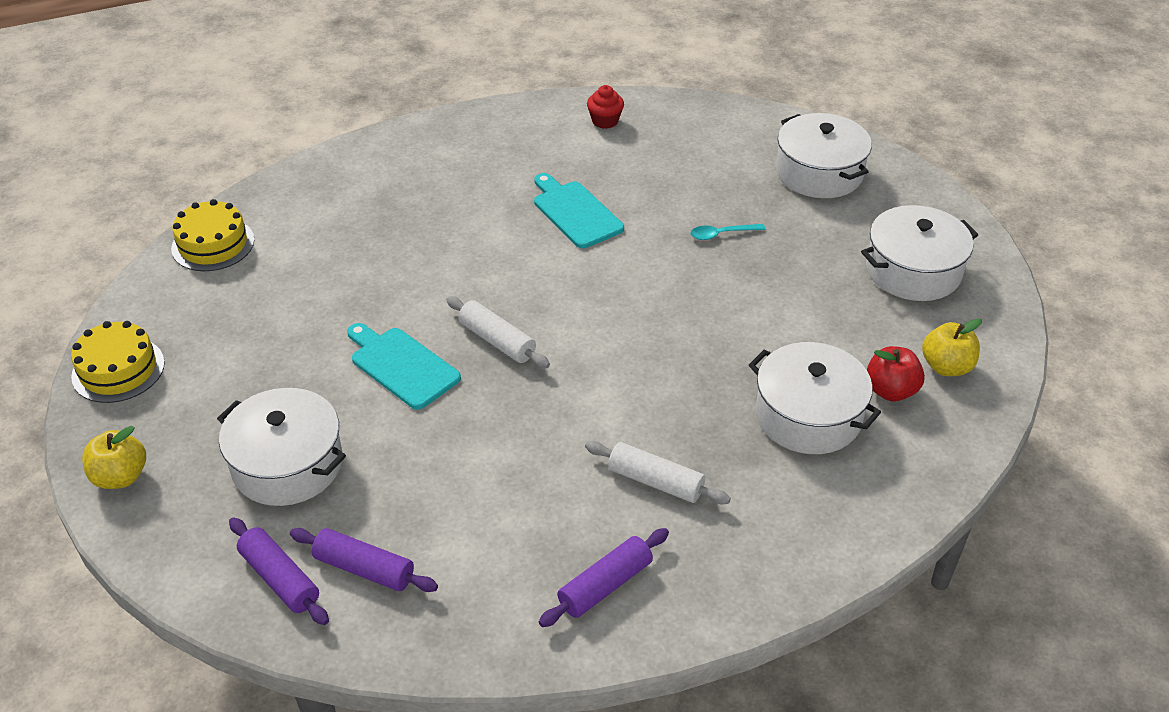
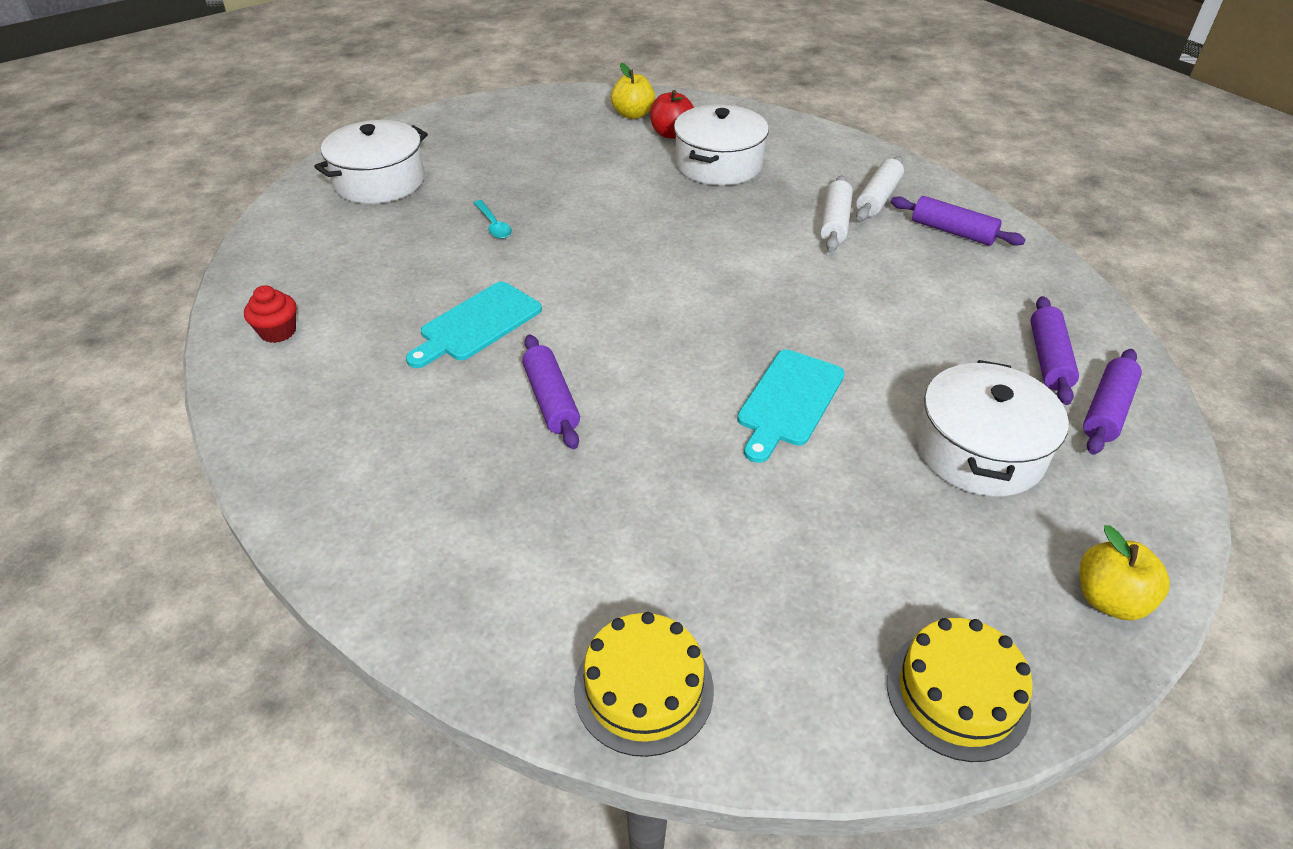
camera: 105 degrees left, 0 degrees up
(467, 240) = (551, 400): none -> purple rolling pin
(497, 341) = (715, 340): white rolling pin -> white rolling pin (878, 198)
(913, 270) = (520, 131): white pot -> none

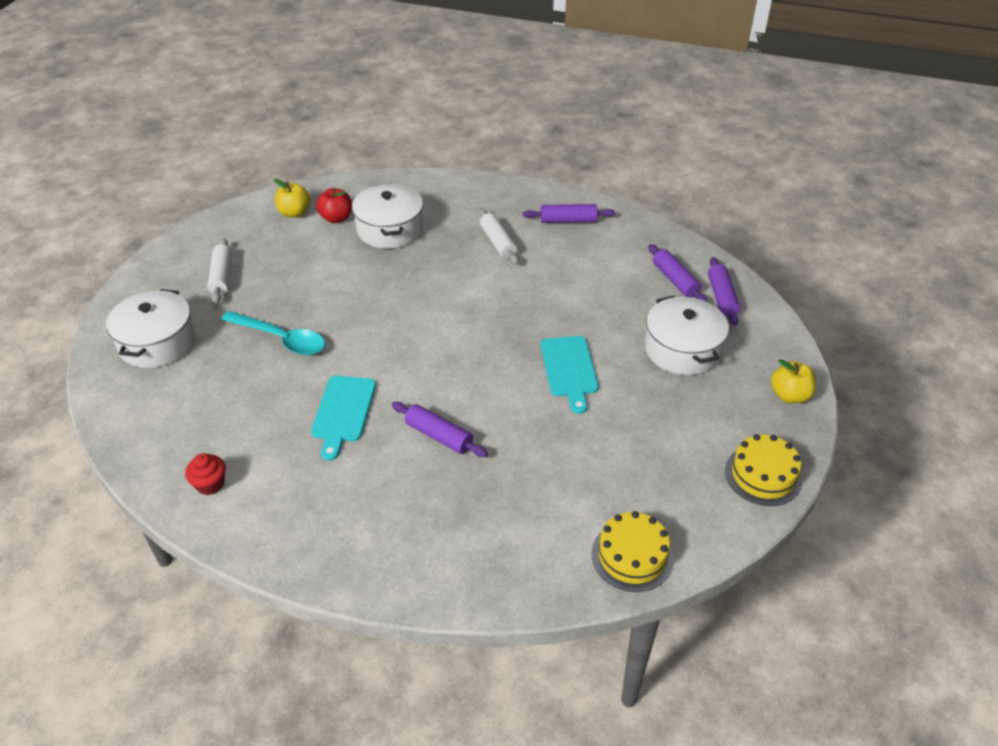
camera: 35 degrees left, 0 degrees up
(494, 225) = (281, 339): turquoise spoon -> turquoise spoon, size x1.94
(878, 198) = (508, 214): white rolling pin -> white rolling pin (222, 277)

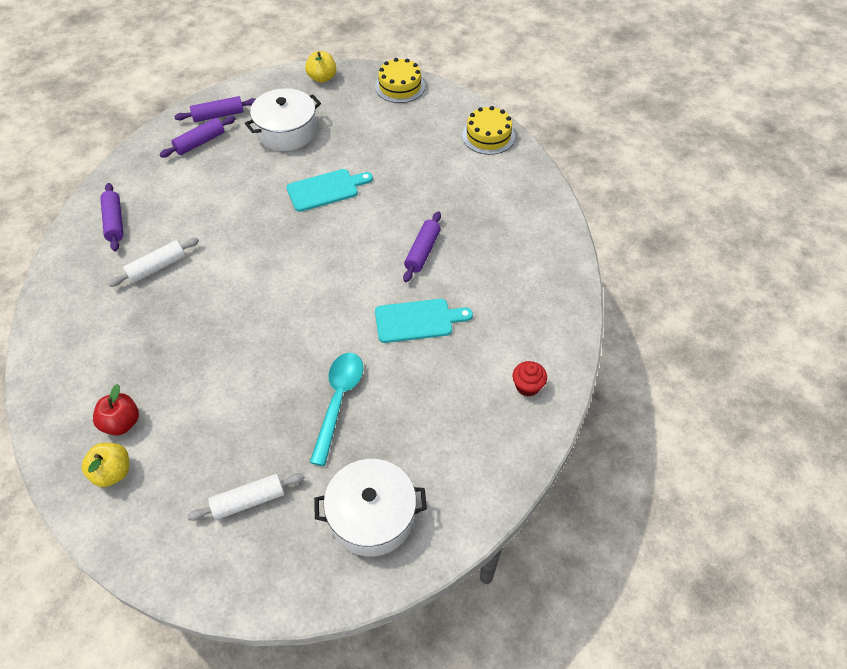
camera: 105 degrees left, 10 degrees up
(390, 229) = (140, 364): white pot -> none

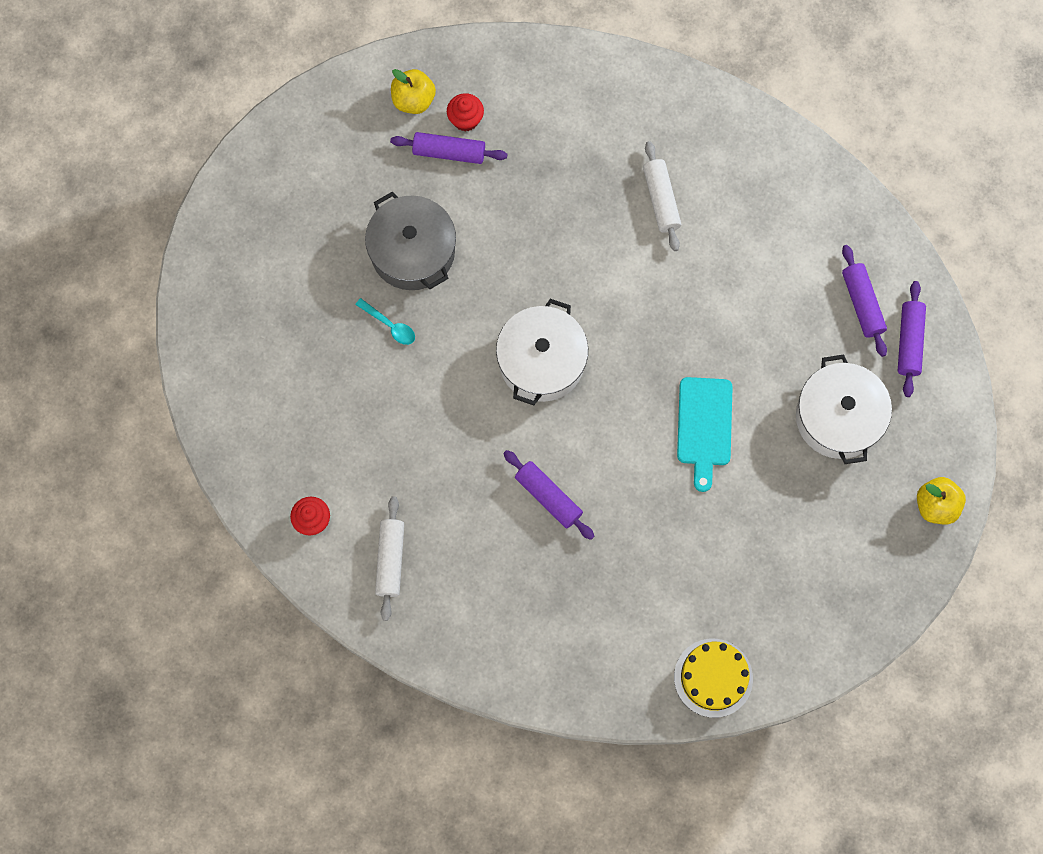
camera: 115 degrees right, 20 degrees up
(114, 222) = (757, 172): purple rolling pin -> purple rolling pin (449, 152)
(121, 423) = (465, 119): red apple -> red cupcake
(248, 500) = (323, 207): white rolling pin -> white rolling pin (390, 560)
(264, 412) = (412, 251): none -> grey pot
(338, 401) = (390, 325): turquoise spoon -> turquoise spoon, size x0.52
(372, 516) = (252, 308): white pot -> white pot (541, 361)
(400, 86) = (871, 605): yellow cake -> none
(417, 320) = (451, 447): turquoise cutting board -> none

